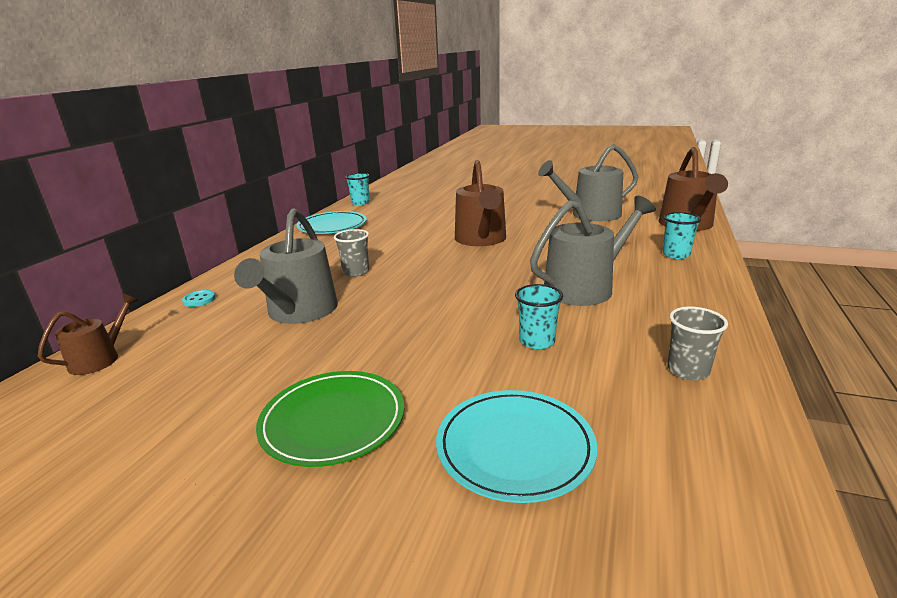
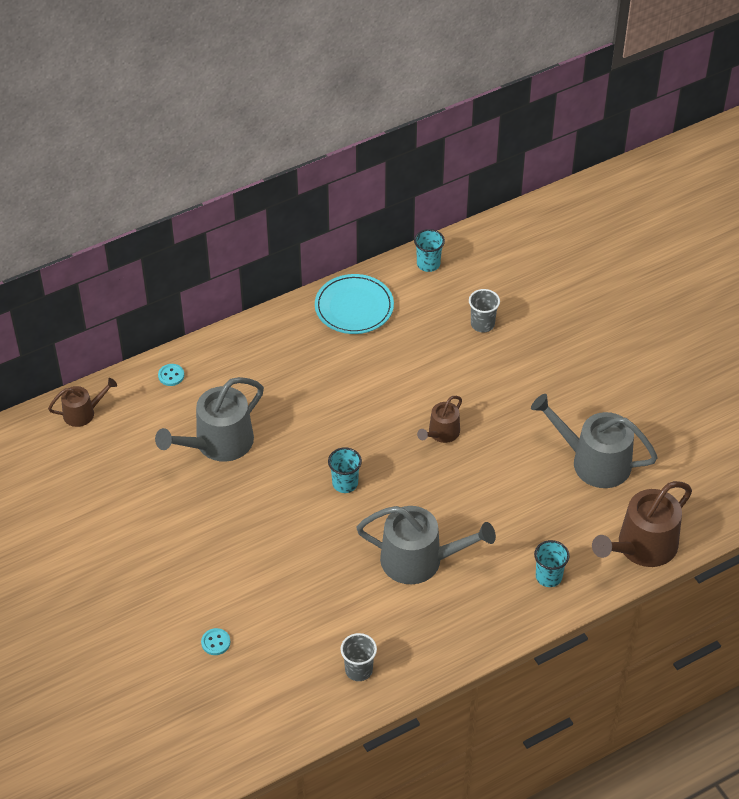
camera: 40 degrees right, 25 degrees up
(333, 421) = (157, 563): green plate -> none
(356, 272) = (297, 414): grey cup -> grey cup (482, 324)
(481, 239) = (441, 433): brown watering can -> brown watering can, size x0.55
(515, 447) = (215, 642): turquoise plate -> turquoise button
(537, 341) = (316, 585): turquoise cup -> turquoise cup (345, 483)

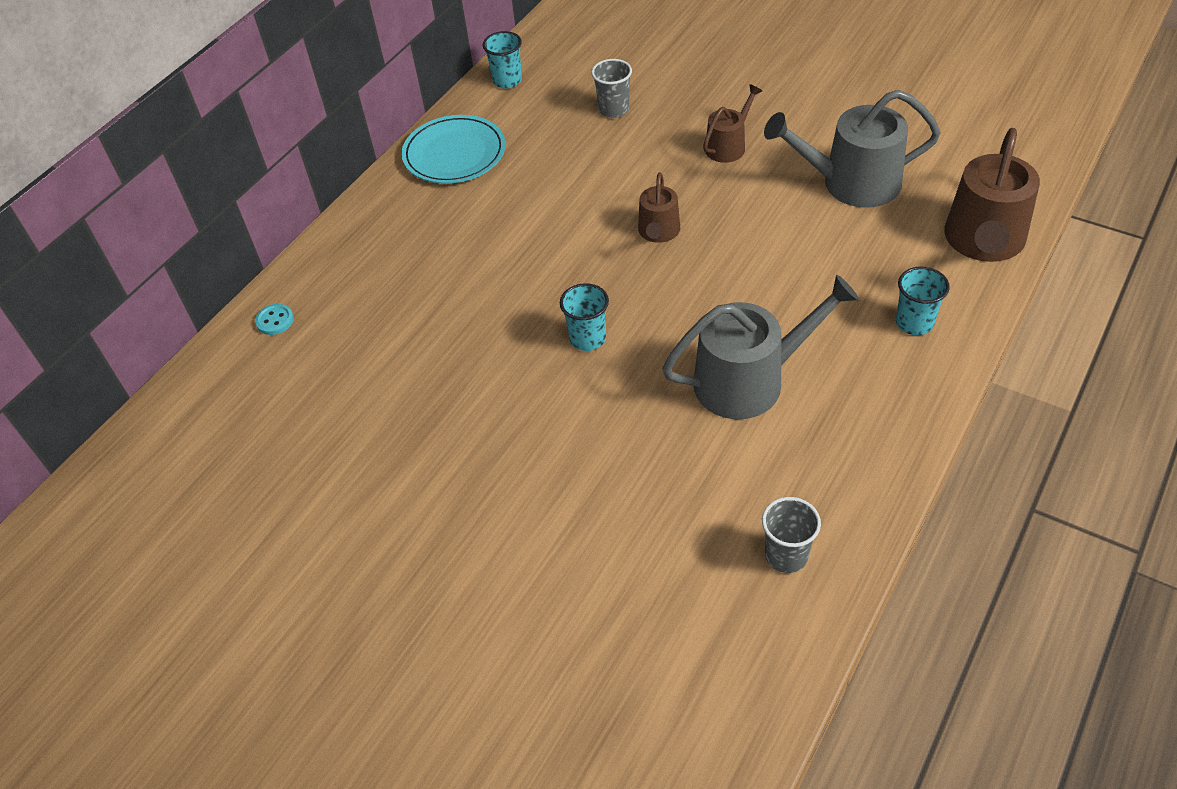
camera: 25 degrees left, 0 degrees up
(83, 413) = (178, 418): brown watering can -> brown watering can (728, 146)
(215, 642) = (565, 624): turquoise button -> none
(218, 443) = (390, 368): grey watering can -> none

